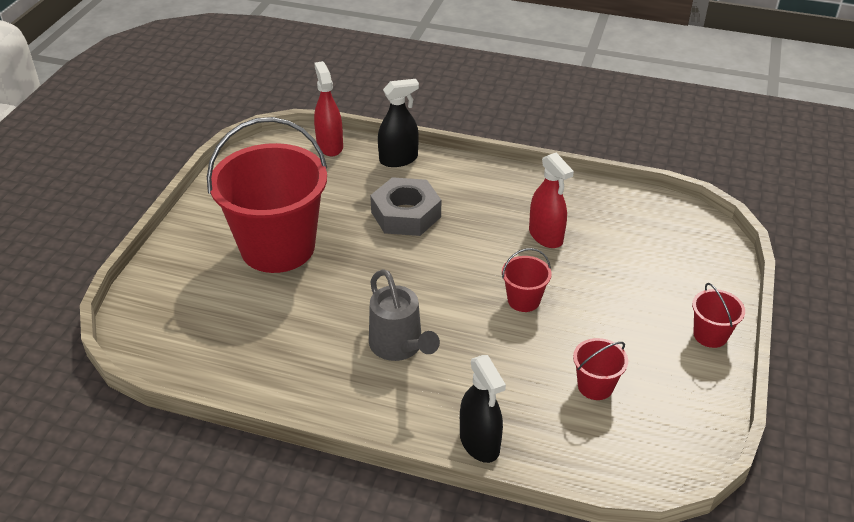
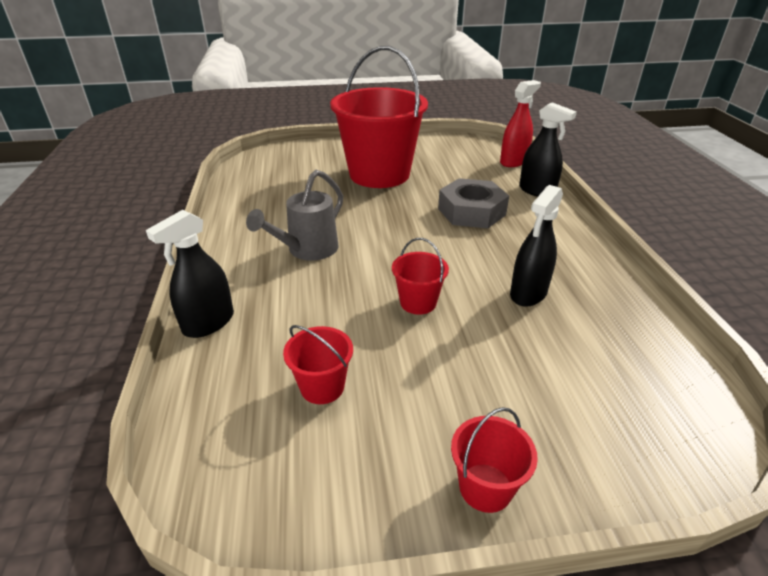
camera: 65 degrees right, 5 degrees down
(546, 236) = (528, 293): red spray bottle -> black spray bottle

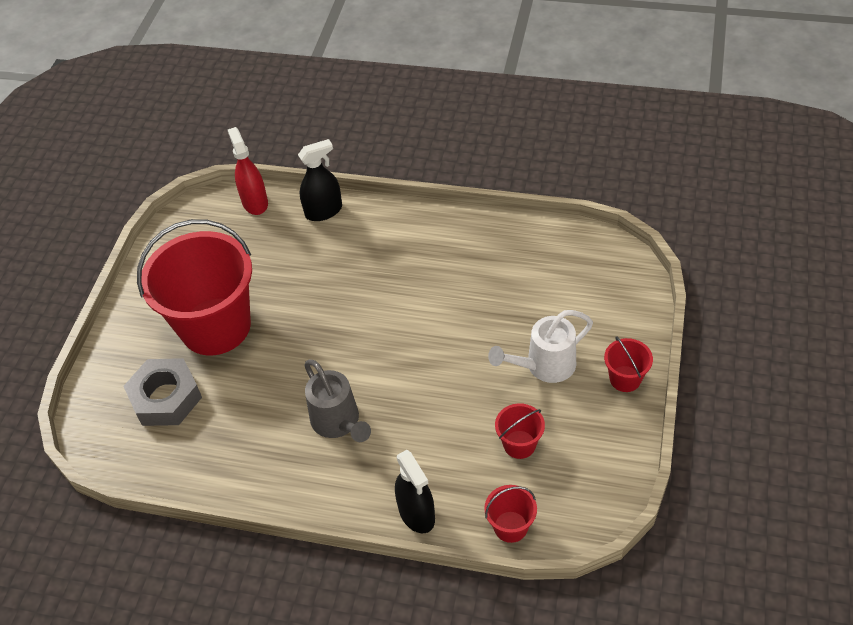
camera: 65 degrees left, 15 degrees up
(418, 302) = (451, 360): red bucket -> red bucket (510, 526)
(454, 384) = (544, 366): none -> white watering can
(471, 212) = (335, 275): grey nut -> grey nut (166, 398)
(528, 293) = (470, 285): black spray bottle -> none

